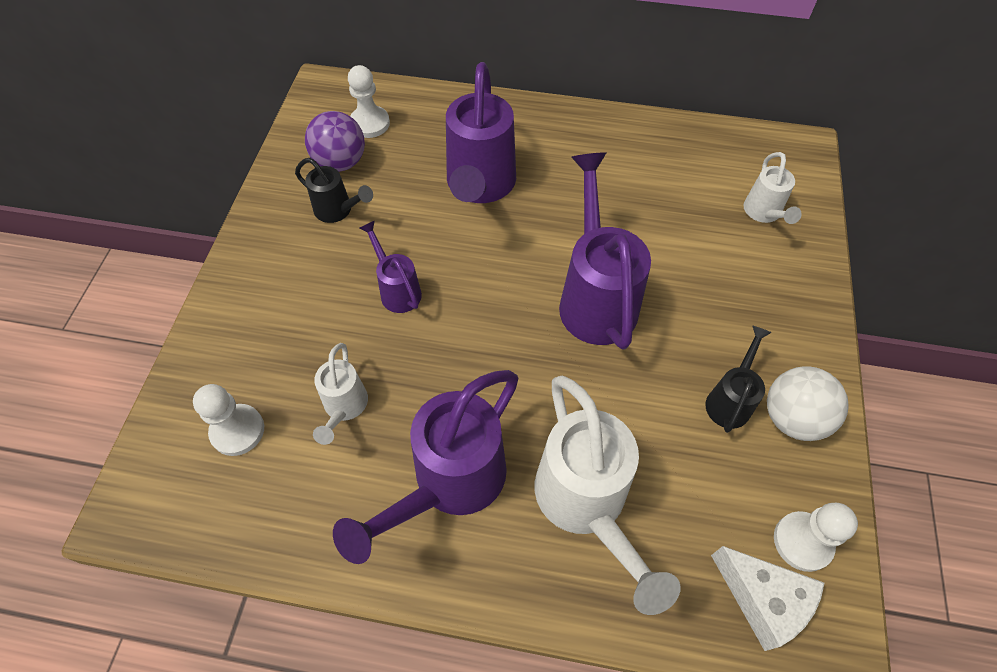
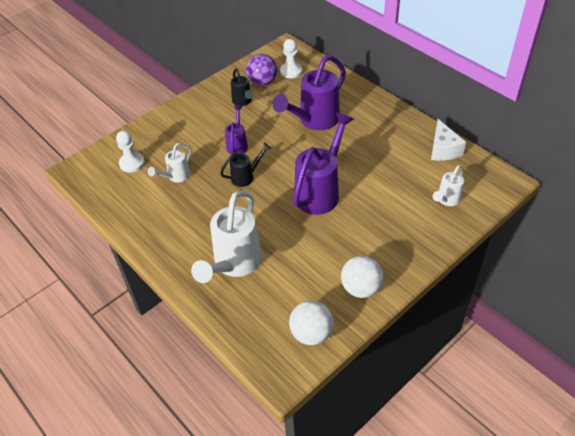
camera: 40 degrees right, 10 degrees down
(448, 484) = (189, 225): purple watering can -> none
(730, 400) = (339, 264): black watering can -> black watering can (246, 176)
(763, 600) = (271, 341): white cheese -> white cheese (443, 149)
(802, 542) = (311, 333): white pawn -> white ball

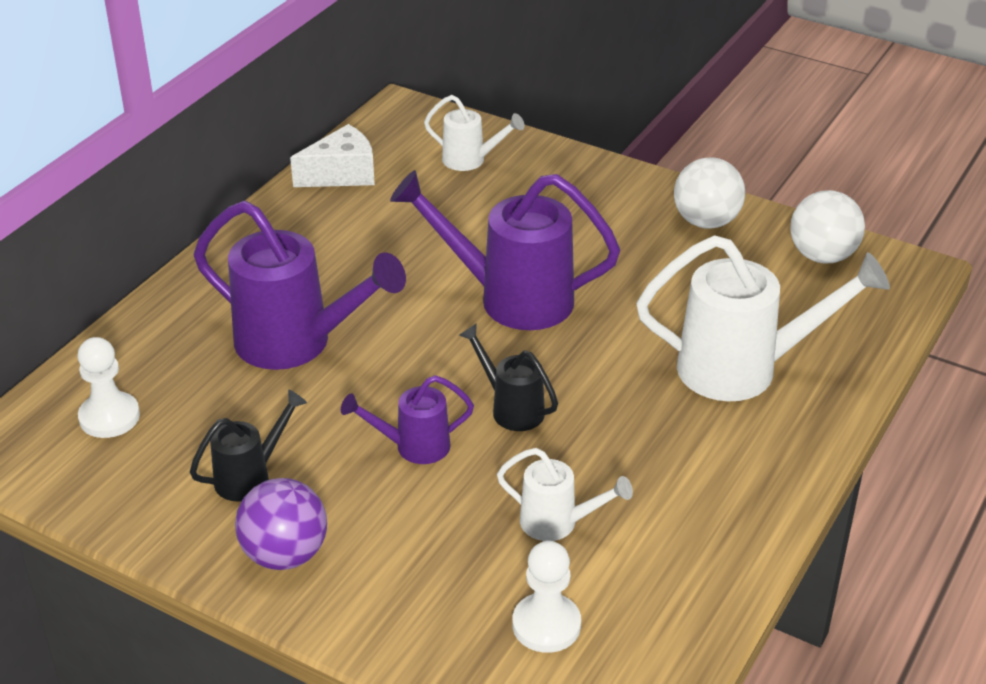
camera: 110 degrees left, 10 degrees down
(262, 82) = (163, 459): purple ball -> purple ball (285, 554)

